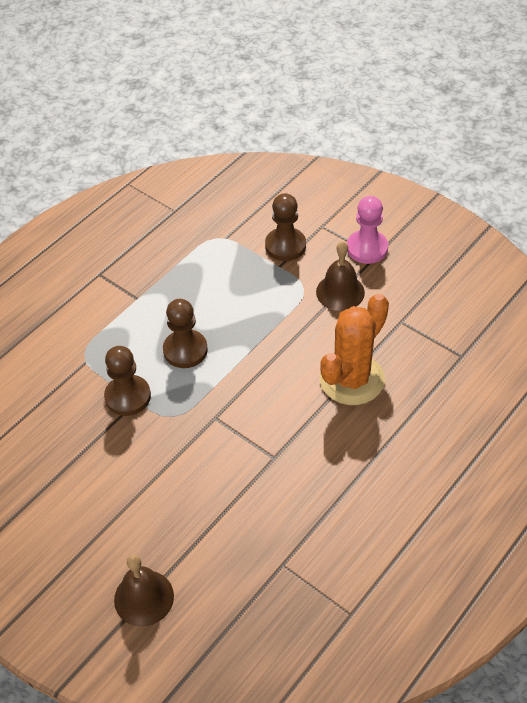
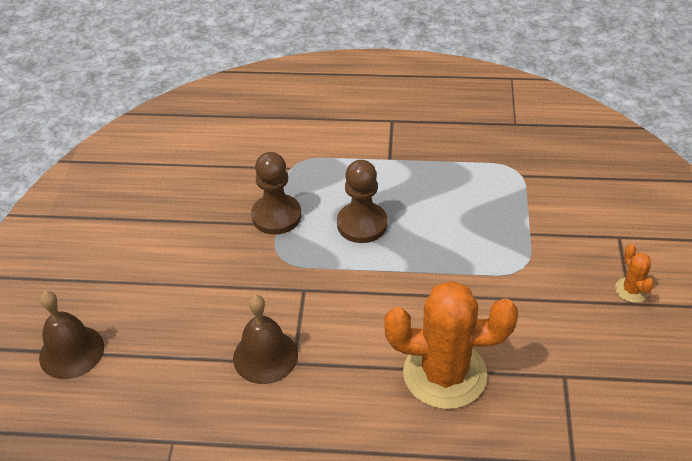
camera: 55 degrees right, 5 degrees down
(285, 246) = (561, 223): brown pawn -> none
(340, 292) = (548, 300): brown bell -> brown bell (265, 356)
(367, 248) = (631, 290): pink pawn -> orange cactus

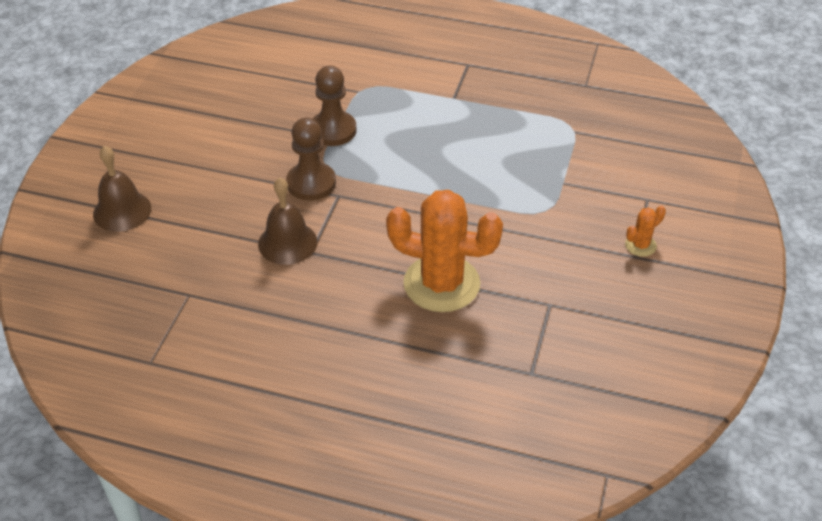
camera: 10 degrees right, 0 degrees up
(362, 224) = (409, 150): brown pawn -> brown pawn (311, 183)
(631, 290) = (640, 245): orange cactus -> orange cactus turned 60 degrees clockwise

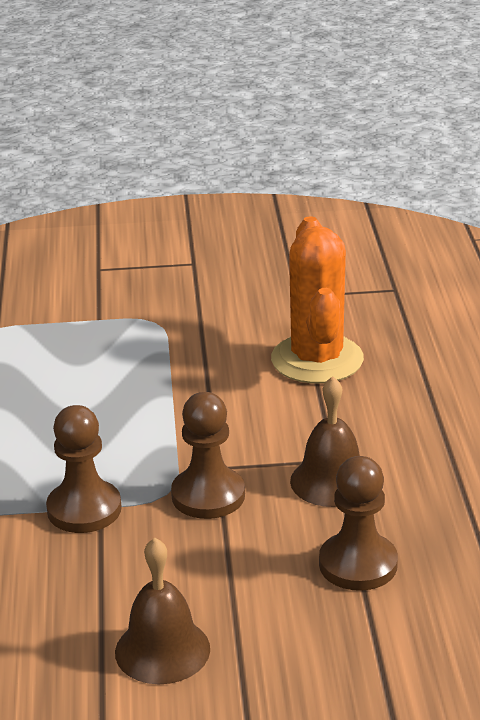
camera: 110 degrees left, 15 degrees down
(122, 211) = (378, 654): brown bell -> brown bell (162, 650)
(199, 227) = (358, 564): none -> brown pawn
(640, 245) = (175, 262): orange cactus -> none

